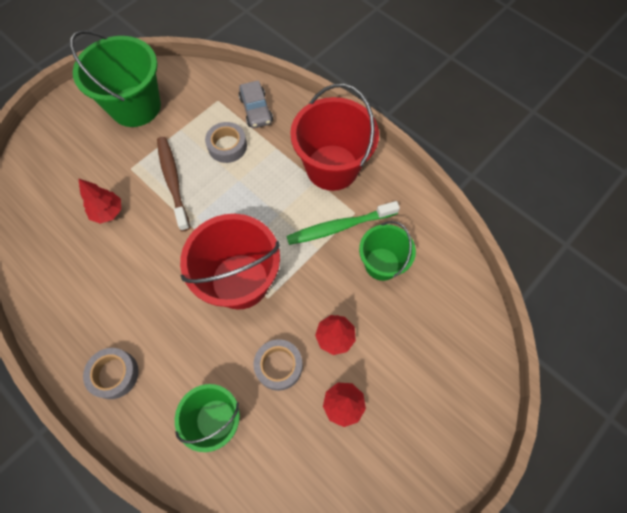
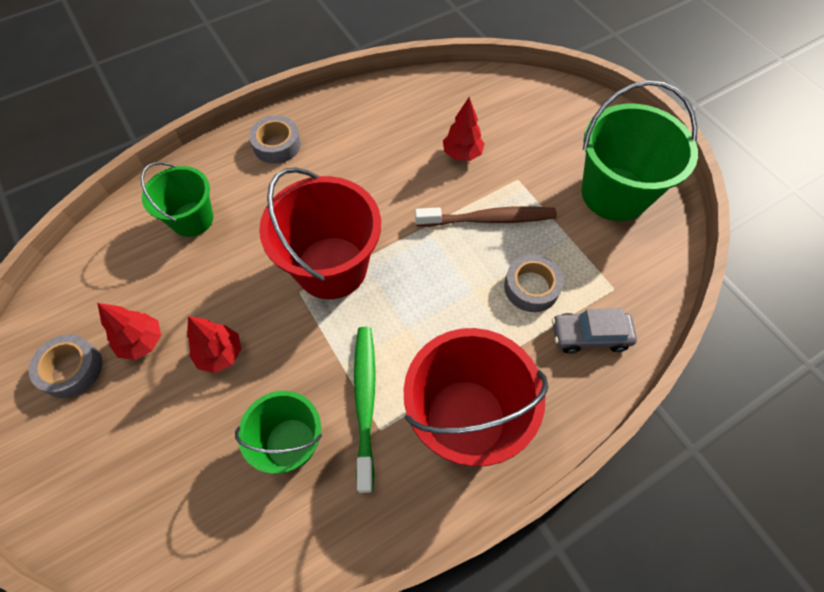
camera: 105 degrees right, 5 degrees down
(279, 366) = (216, 286): grey tape -> grey tape (71, 369)

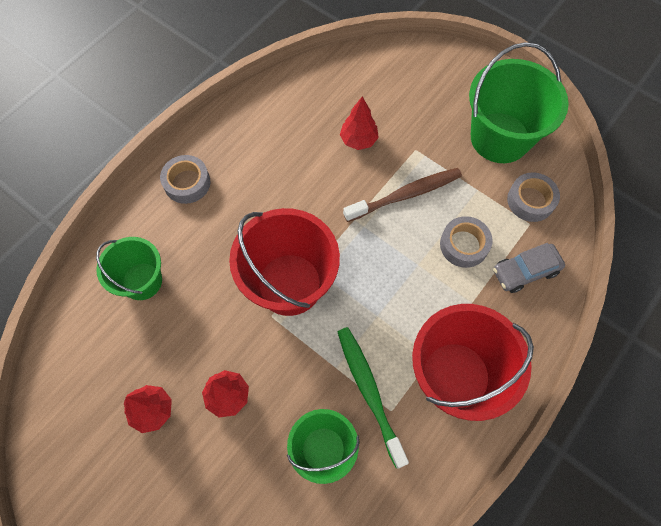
camera: 20 degrees left, 5 degrees up
(71, 369) = (100, 458): grey tape -> grey tape (530, 200)

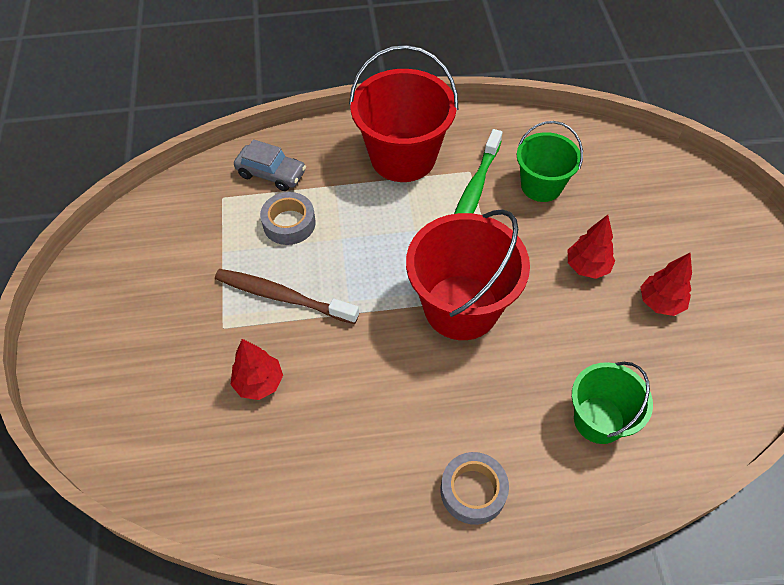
camera: 135 degrees left, 10 degrees down
(500, 138) = (143, 275): green bucket -> none
(530, 200) = (196, 211): grey tape -> none

